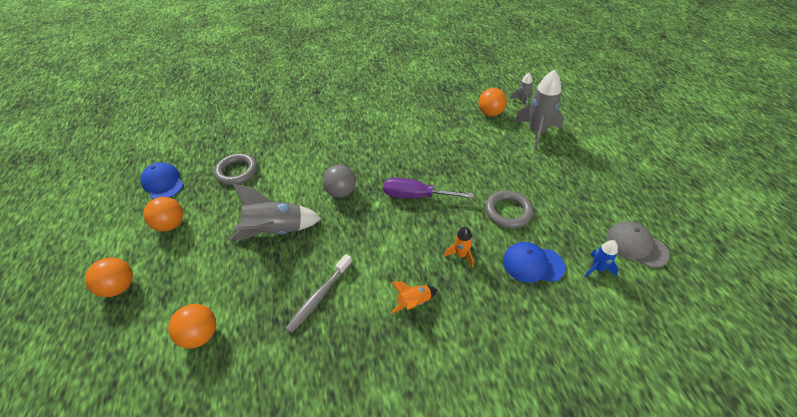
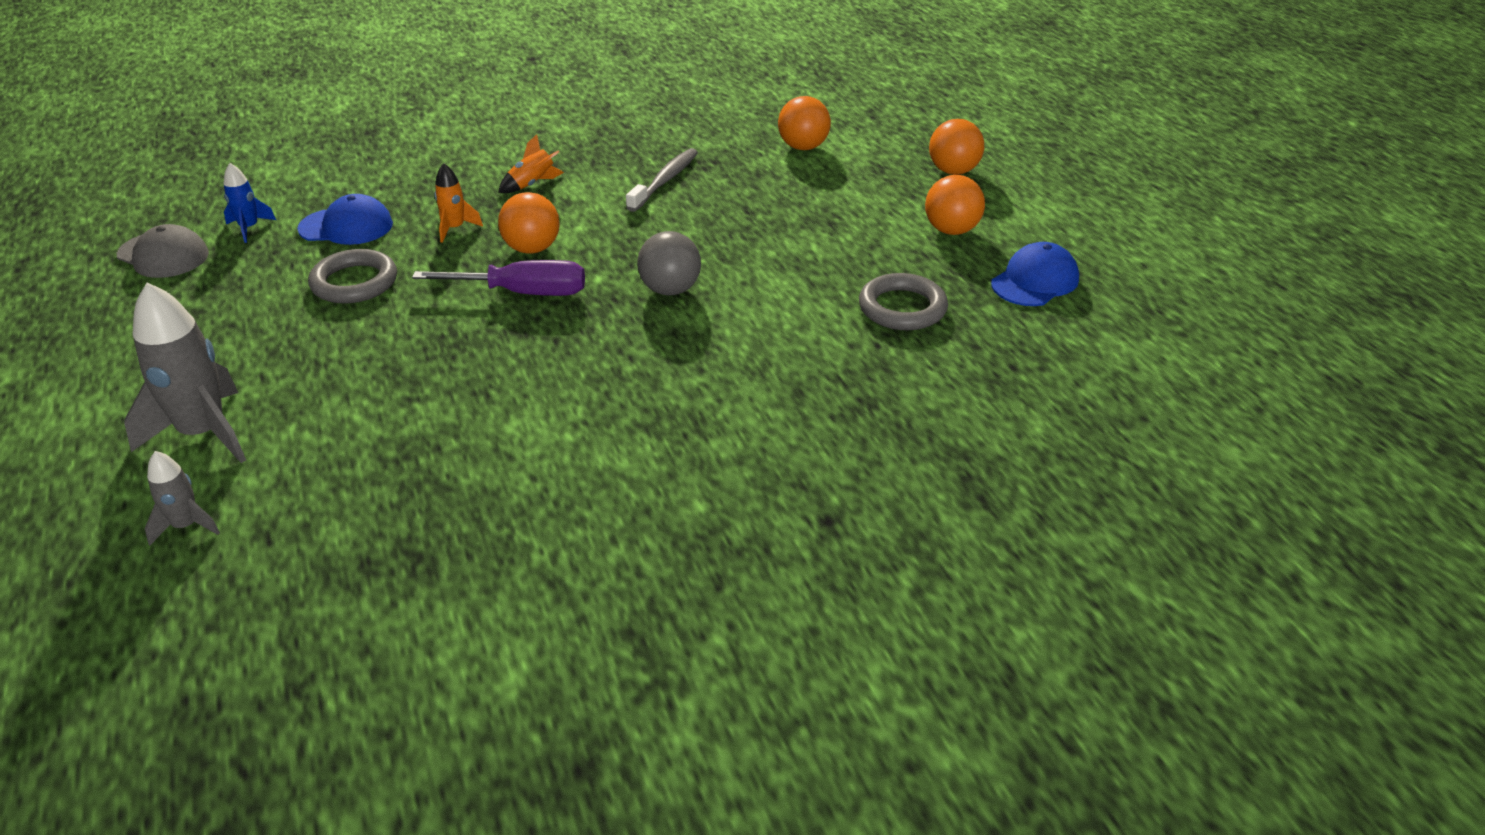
camera: 170 degrees right, 10 degrees down
(163, 183) = (1035, 281): blue cap -> blue cap turned 90 degrees counterclockwise
(276, 231) = (765, 235): grey rocket -> none
(490, 113) = (301, 480): orange ball -> orange ball (532, 249)

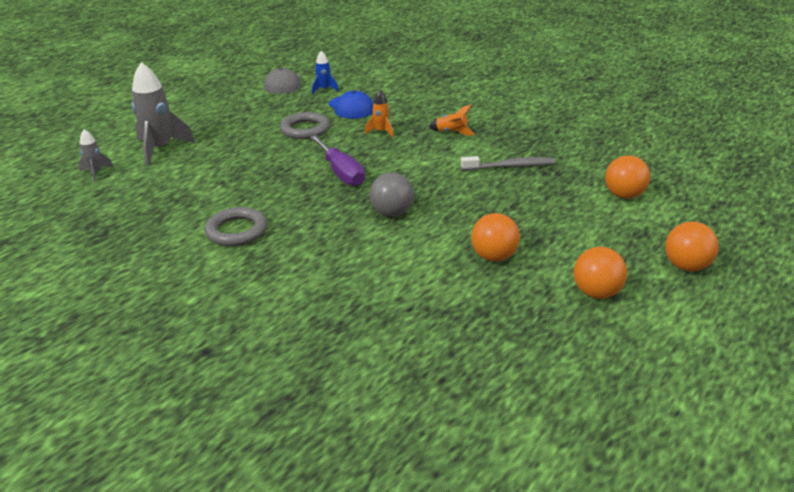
camera: 60 degrees right, 5 degrees down
(532, 249) = (386, 158): orange ball -> orange ball (494, 257)
(902, 308) = (465, 304): grey ring -> grey ring (237, 231)
(1035, 281) = (573, 356): blue cap -> none

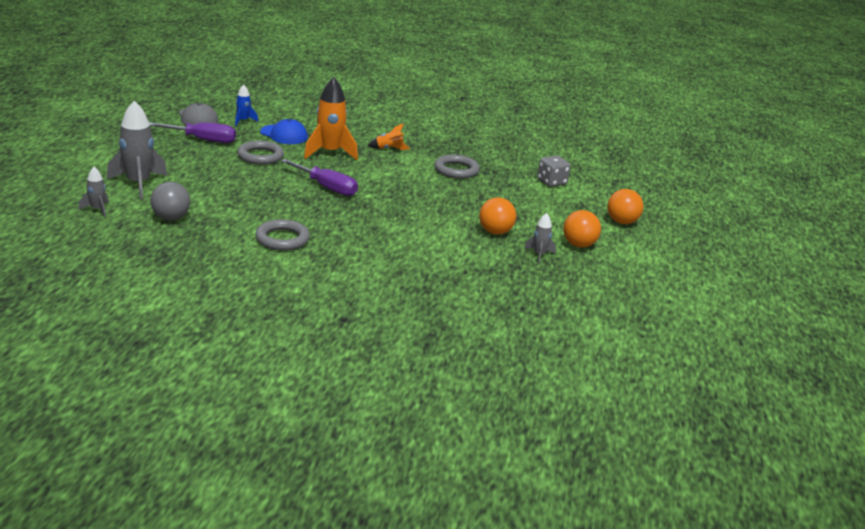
camera: 30 degrees left, 5 degrees down
(265, 107) = (202, 140): none -> purple screwdriver
(381, 132) = (330, 153): orange rocket -> orange rocket, size x1.96
(392, 213) = (395, 212): grey ball -> grey ball (171, 218)
(510, 166) = (456, 170): grey toothbrush -> grey ring
(528, 300) = (539, 255): none -> grey rocket
(624, 195) = (551, 182): orange ball -> grey dice

